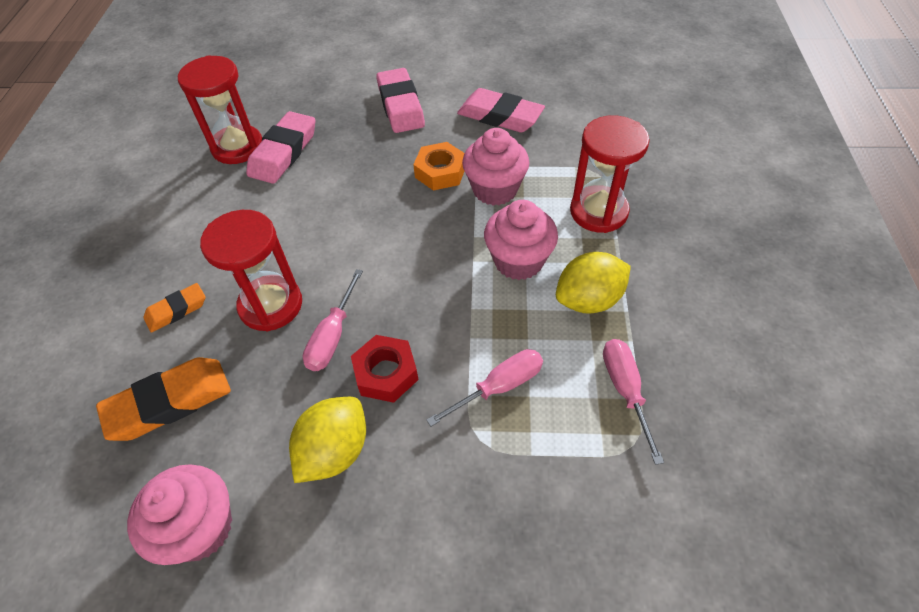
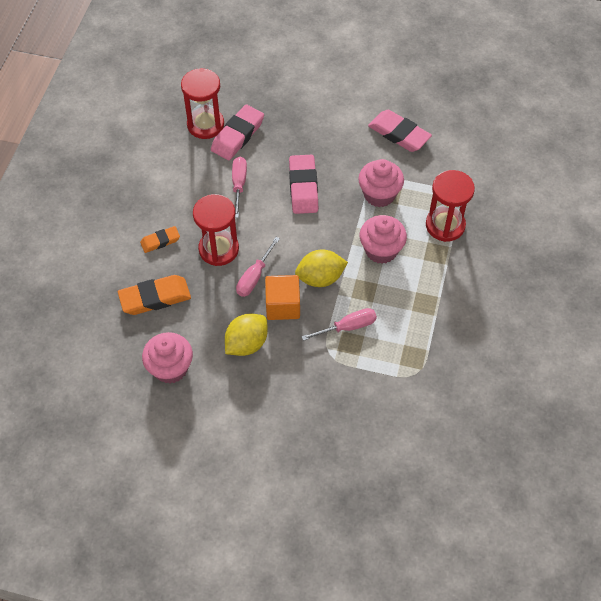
camera: 10 degrees right, 5 degrees up
(386, 373) = (283, 306): red nut -> orange cube
(400, 105) = (328, 110): pink eraser -> pink eraser (303, 187)
(440, 172) = (345, 173): orange nut -> none
(588, 300) = (418, 285): yellow lemon -> yellow lemon (320, 278)
(625, 391) = (421, 344): pink screwdriver -> pink screwdriver (239, 185)

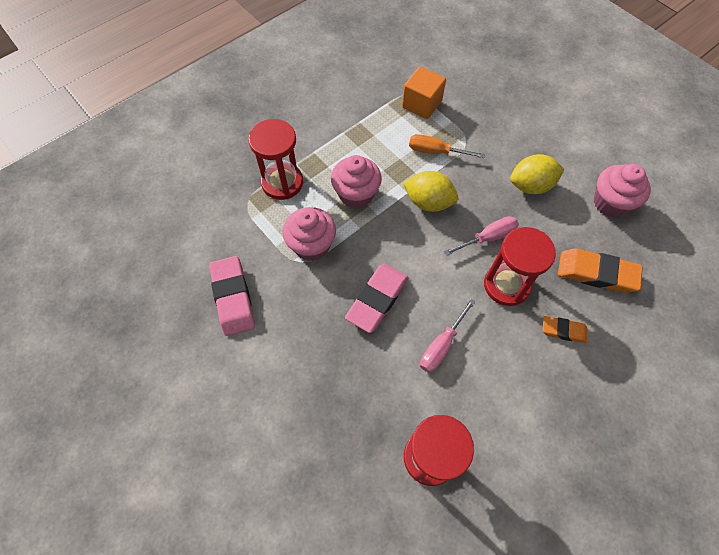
camera: 145 degrees left, 5 degrees up
(238, 135) = (401, 413): pink eraser -> none
(283, 306) = (479, 198): orange cube -> orange cube (422, 104)
(347, 327) = (436, 152): pink screwdriver -> orange screwdriver

